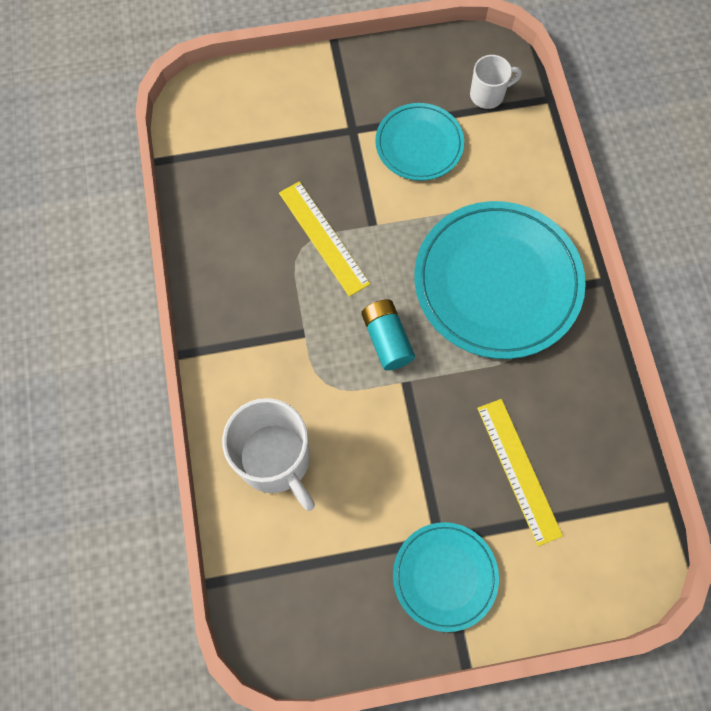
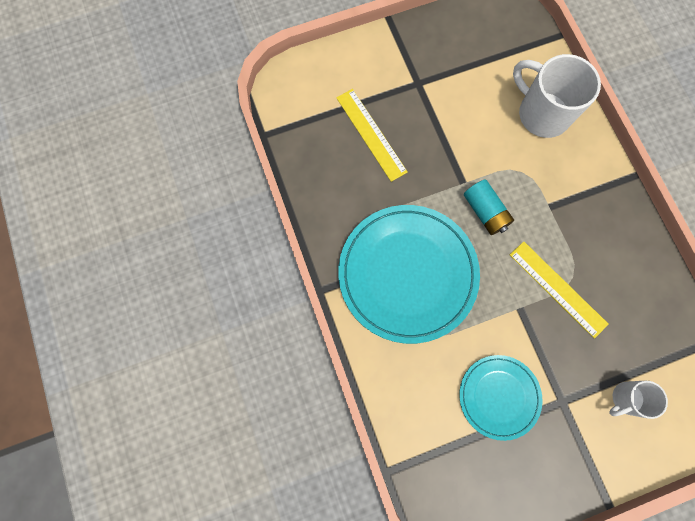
camera: 170 degrees right, 5 degrees up
(445, 576) = (410, 62): turquoise plate -> none
(488, 95) = (445, 465): white mug -> white mug (626, 398)

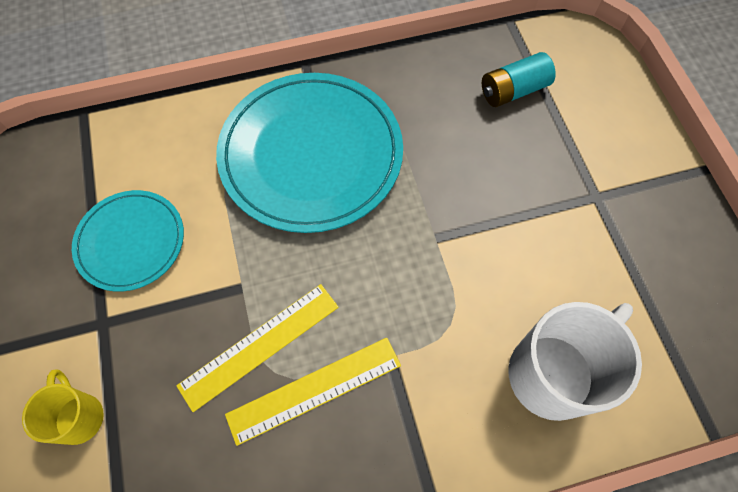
camera: 95 degrees right, 10 degrees down
(371, 134) = (512, 131): yellow ruler -> yellow ruler (314, 390)
(485, 212) = (389, 261): turquoise battery -> turquoise battery (513, 91)
(626, 398) = (79, 416): white mug -> yellow mug

